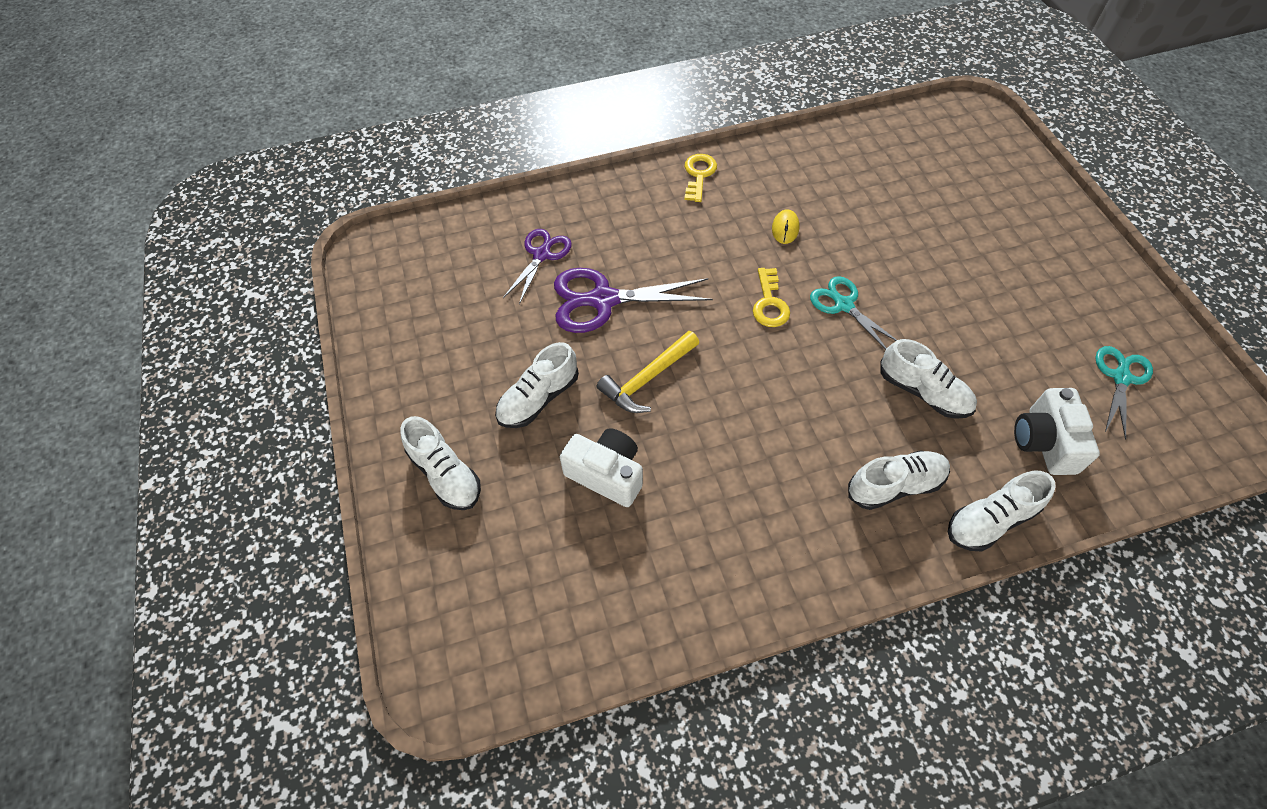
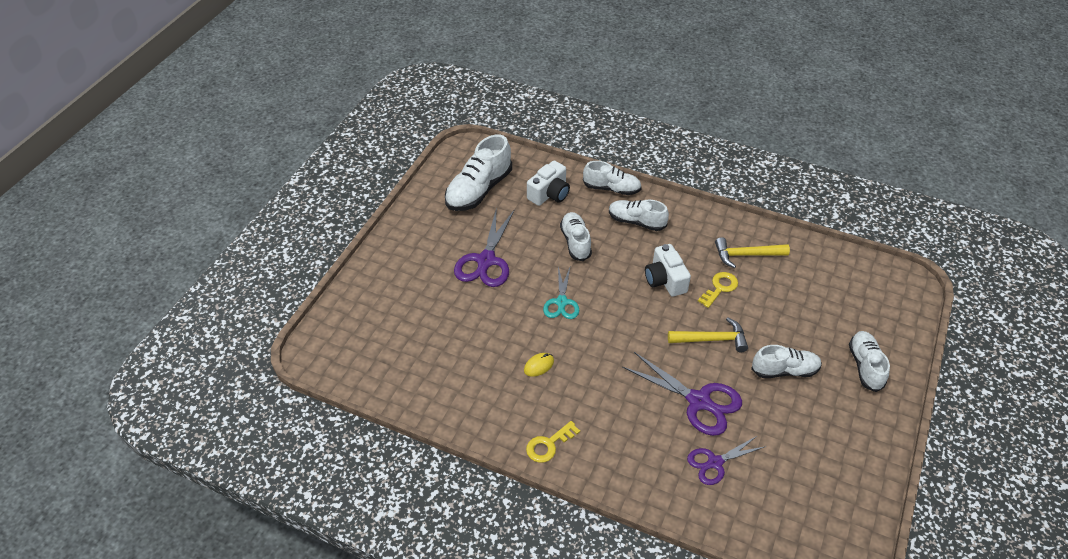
camera: 140 degrees left, 10 degrees down
(606, 474) = (773, 311): white camera -> white camera (665, 280)
(709, 544) = (746, 255): none -> yellow hammer
(769, 303) = (601, 331): yellow key -> yellow key (720, 288)
(976, 293) = (486, 260): none -> purple scissors
(1121, 378) = (479, 190): turquoise scissors -> white shoe

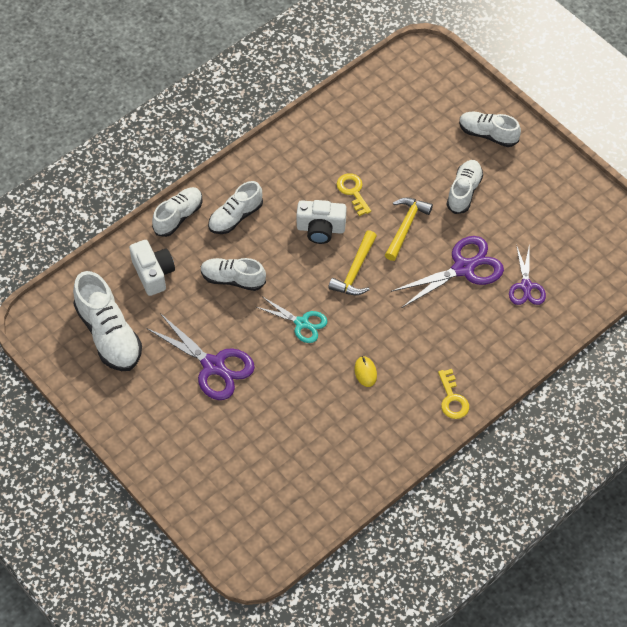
camera: 65 degrees left, 10 degrees up
(746, 255) = (326, 152): yellow hammer -> yellow hammer (355, 271)

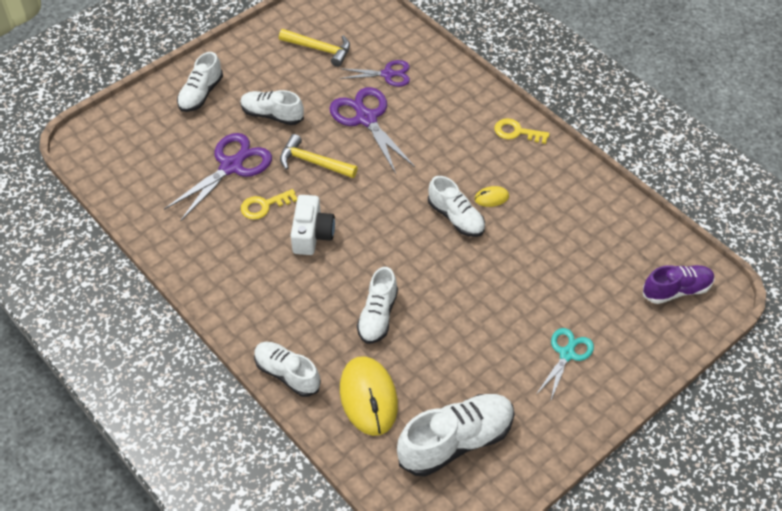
camera: 90 degrees left, 5 degrees down
(153, 273) = (368, 397): white camera -> yellow mouse
(213, 366) = (492, 332): purple scissors -> purple scissors (231, 166)
(235, 217) = (291, 315): white shoe -> white shoe (456, 217)
(254, 523) = (676, 290): none -> purple shoe
(301, 323) = (434, 251): turquoise scissors -> turquoise scissors (567, 354)
(355, 271) = (368, 205): yellow hammer -> yellow hammer (320, 49)
(452, 399) = (516, 132): yellow key -> yellow key turned 150 degrees counterclockwise

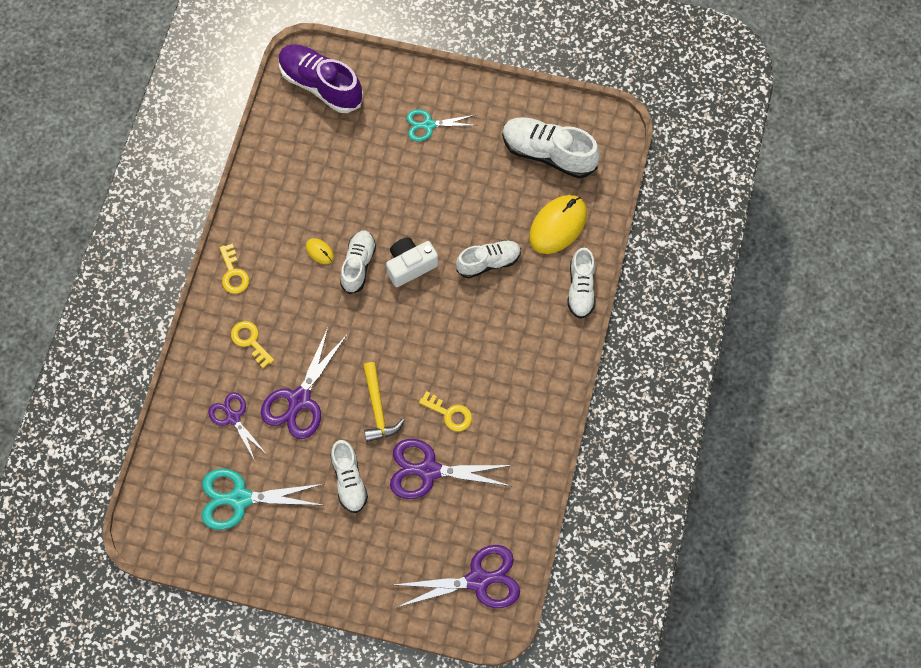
camera: 125 degrees left, 15 degrees up
(118, 149) = (478, 580): none -> purple scissors
(201, 94) = (367, 562): white shoe -> none
(312, 234) = (451, 357): white camera -> white camera (410, 266)
(320, 49) = (240, 498): yellow hammer -> turquoise scissors
(445, 114) = (250, 341): none -> yellow key
(676, 290) = (321, 85): purple shoe -> purple shoe, size x1.55

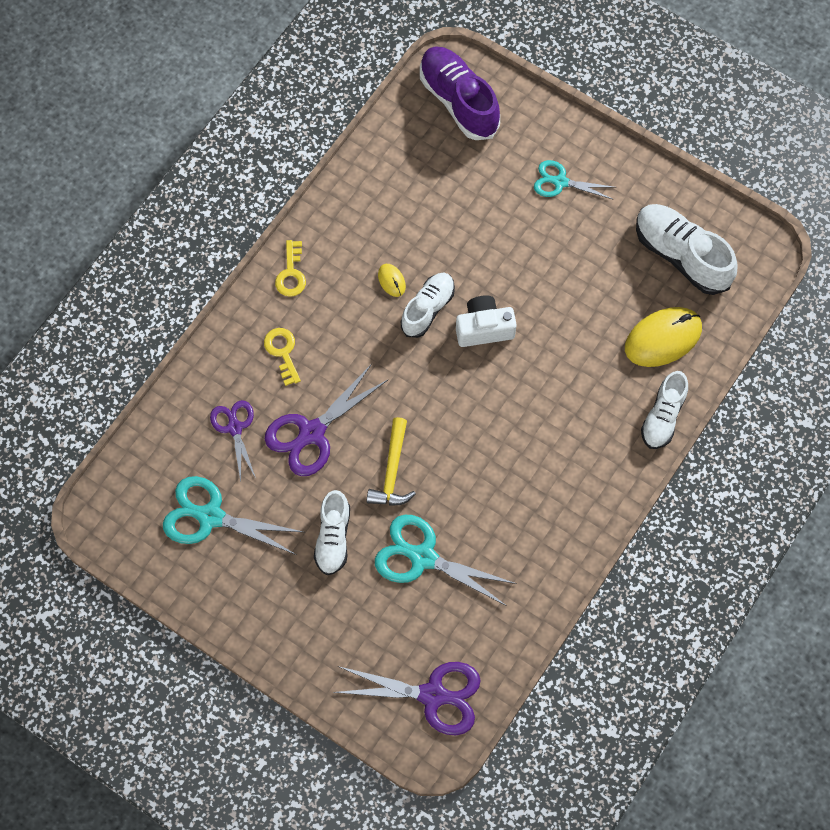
camera: 20 degrees right, 0 degrees up
(429, 470) = (423, 557): purple scissors -> turquoise scissors
(449, 414) = (468, 504): yellow key -> none
(488, 262) = (571, 353): white shoe -> none

